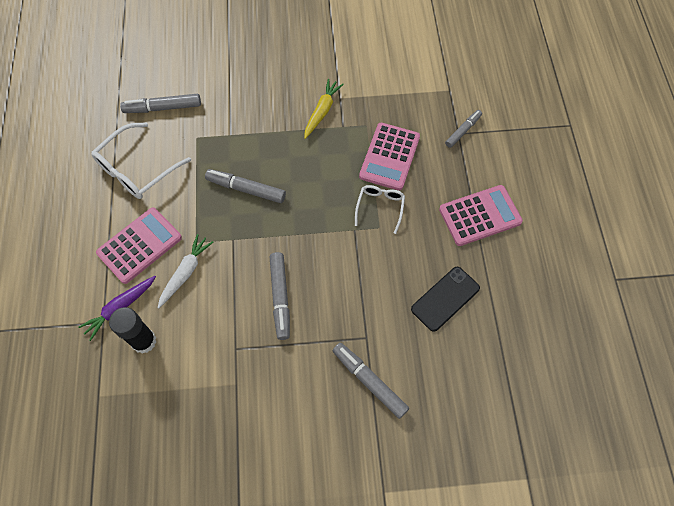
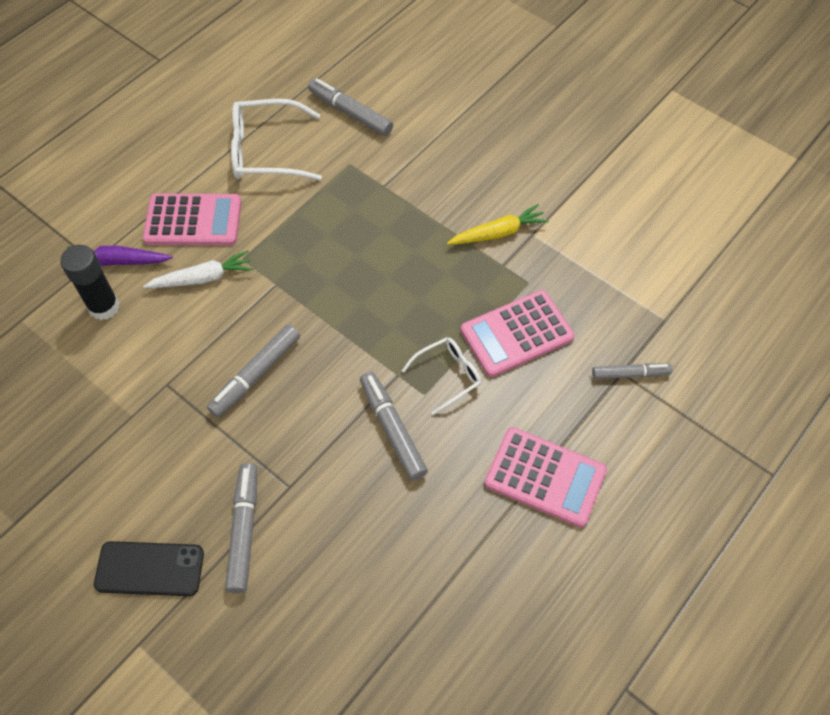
camera: 45 degrees right, 5 degrees down
(246, 189) = (340, 248): grey marker -> grey marker (392, 429)
(445, 298) = (409, 525): black phone -> black phone (150, 569)

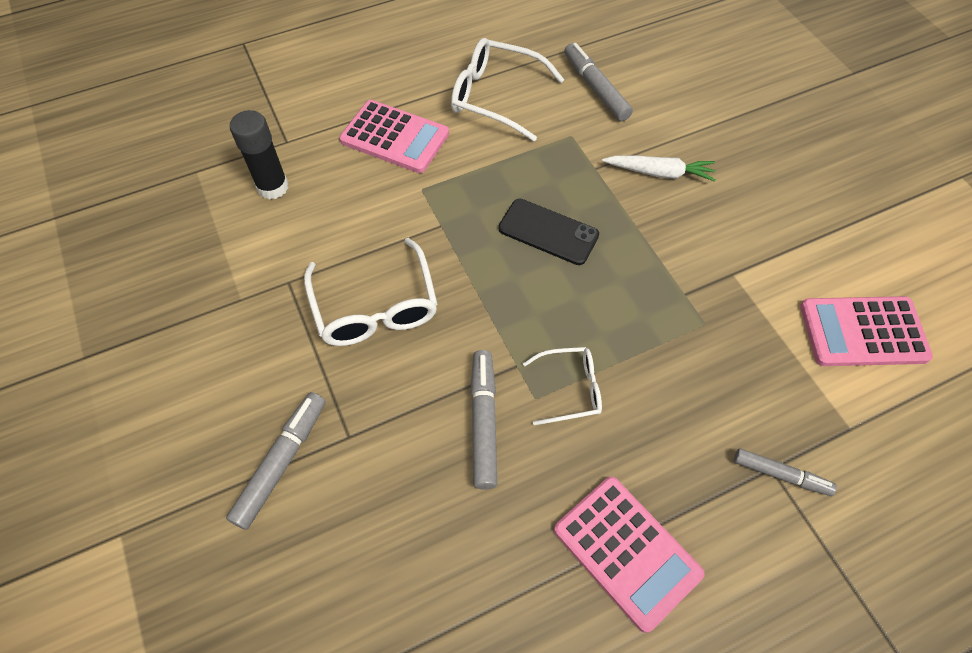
camera: 25 degrees right, 0 degrees up
(118, 261) = (308, 150): purple carrot -> none
(150, 569) = (173, 460): black phone -> black phone (548, 232)
(203, 278) = (375, 194): white carrot -> white carrot (659, 173)
(255, 375) = (375, 307): grey marker -> white glasses
(498, 233) = (695, 259): yellow carrot -> none
(516, 334) = (667, 375): pink calculator -> pink calculator (863, 332)

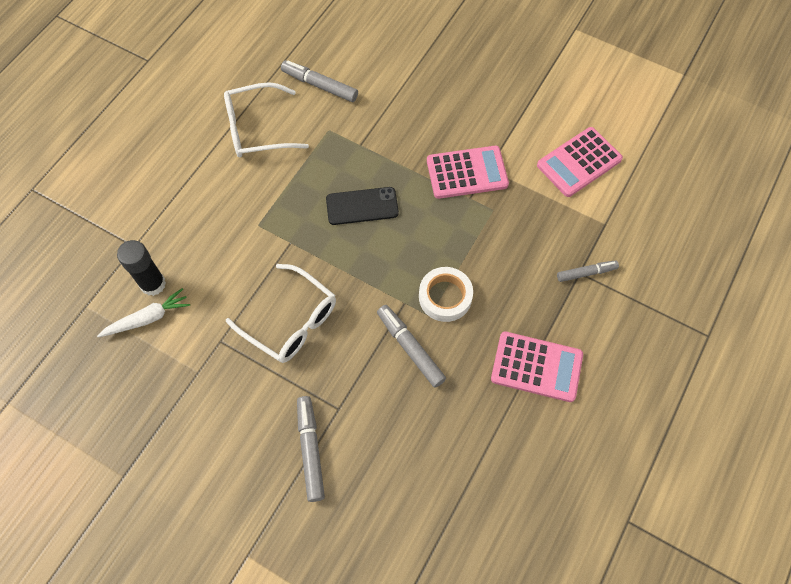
camera: 35 degrees left, 5 degrees up
(395, 137) = (210, 198): pink calculator -> pink calculator (467, 173)
(570, 389) = (445, 297): white glasses -> white tape
(659, 173) = (402, 125): white carrot -> white carrot (148, 318)

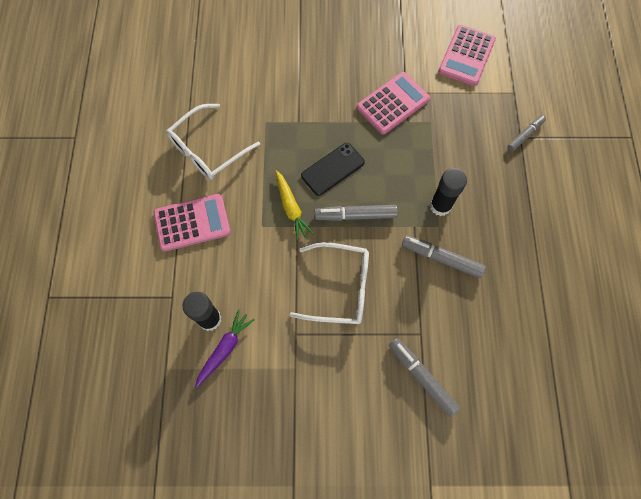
camera: 30 degrees left, 5 degrees up
(148, 318) = (225, 349): white carrot -> purple carrot
(297, 222) = (291, 208): none -> yellow carrot
(320, 85) = (234, 90): grey marker -> grey marker (355, 215)
(445, 297) = (440, 206): white tape -> black glue stick
(536, 367) = (537, 222): pink calculator -> pink calculator (192, 223)

